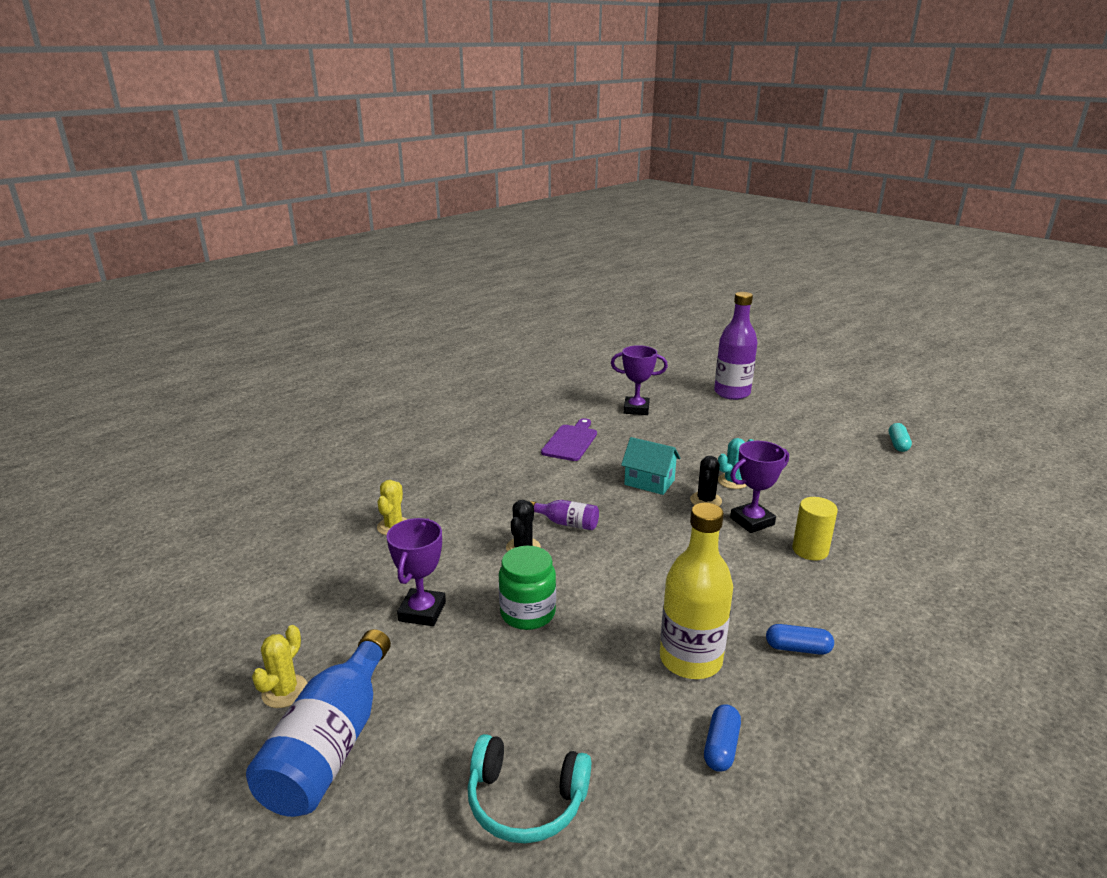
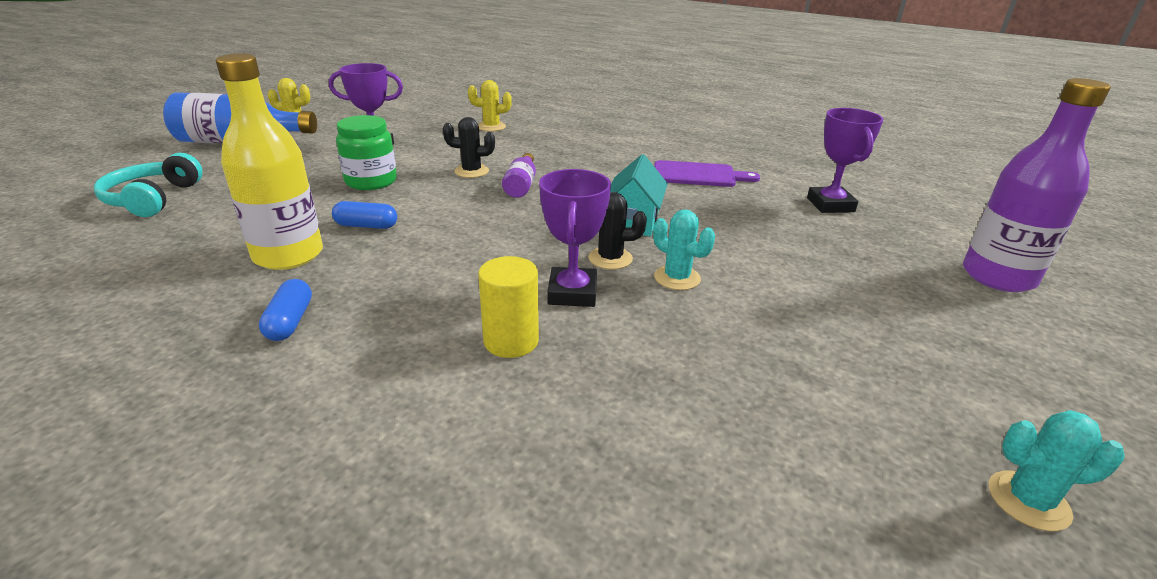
camera: 75 degrees right, 5 degrees up
(721, 747) = (159, 273): blue capsule -> blue capsule (366, 226)
(752, 521) = (572, 293): purple trophy -> purple trophy turned 45 degrees clockwise
(898, 444) = (1028, 501): turquoise capsule -> turquoise cactus

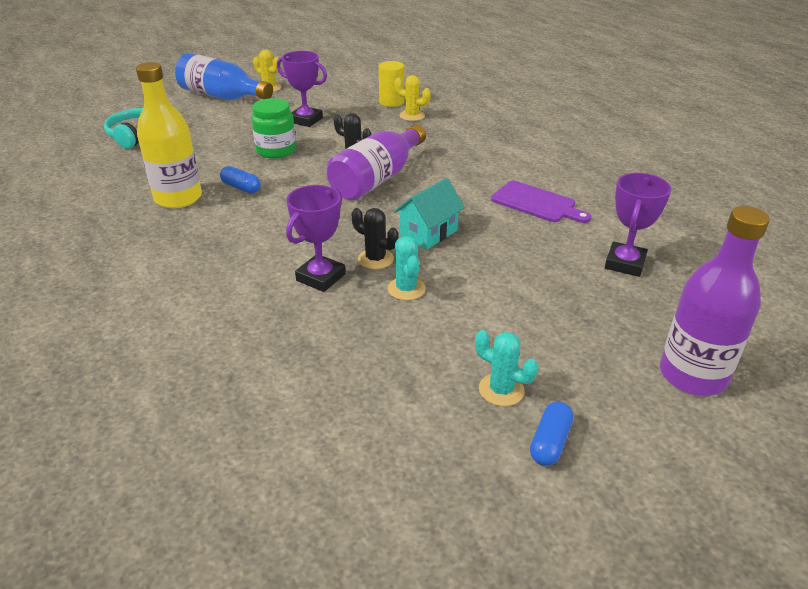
camera: 30 degrees right, 5 degrees up
(290, 321) = (143, 245): blue capsule -> blue capsule (550, 442)
(511, 341) = (248, 298): yellow cylinder -> yellow cylinder (391, 102)
(521, 185) = (377, 179): purple bottle -> purple bottle, size x1.99
(1028, 501) = (452, 521): turquoise cactus -> turquoise cactus (501, 390)

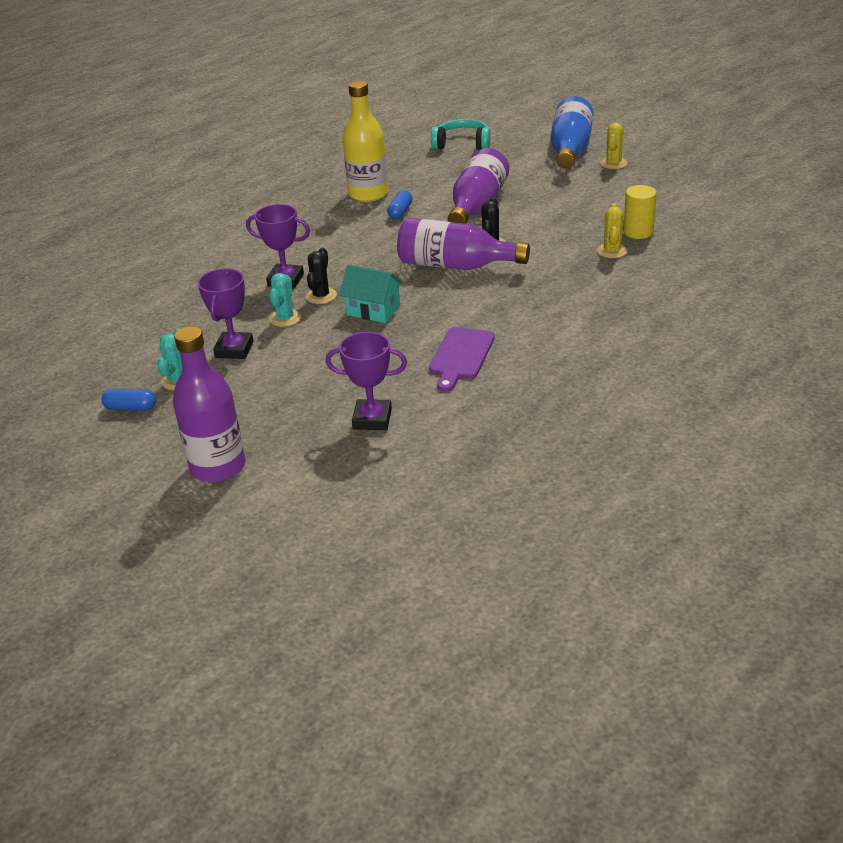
camera: 75 degrees right, 0 degrees up
(276, 150) = (477, 206): green jar -> purple bottle
(306, 120) = (552, 201): purple trophy -> purple trophy (234, 349)
(406, 289) = (285, 318): turquoise cactus -> turquoise cactus turned 45 degrees counterclockwise

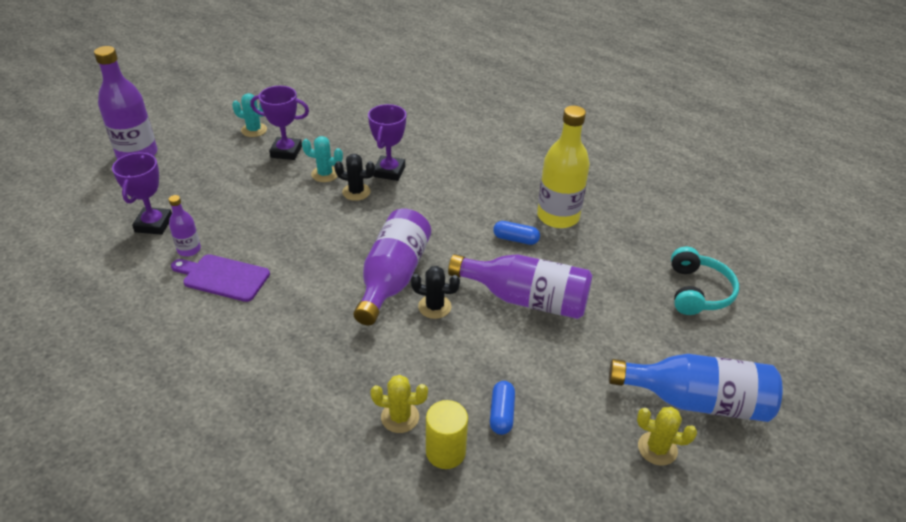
camera: 85 degrees right, 5 degrees up
(131, 408) = (228, 114): blue capsule -> blue capsule (501, 413)
(373, 310) = (321, 223): turquoise house -> none
(418, 385) = (189, 250): none -> purple bottle

